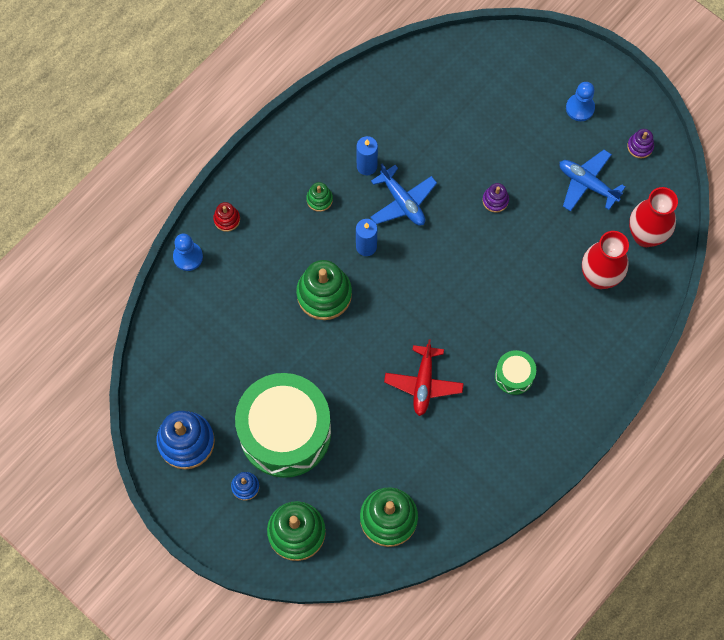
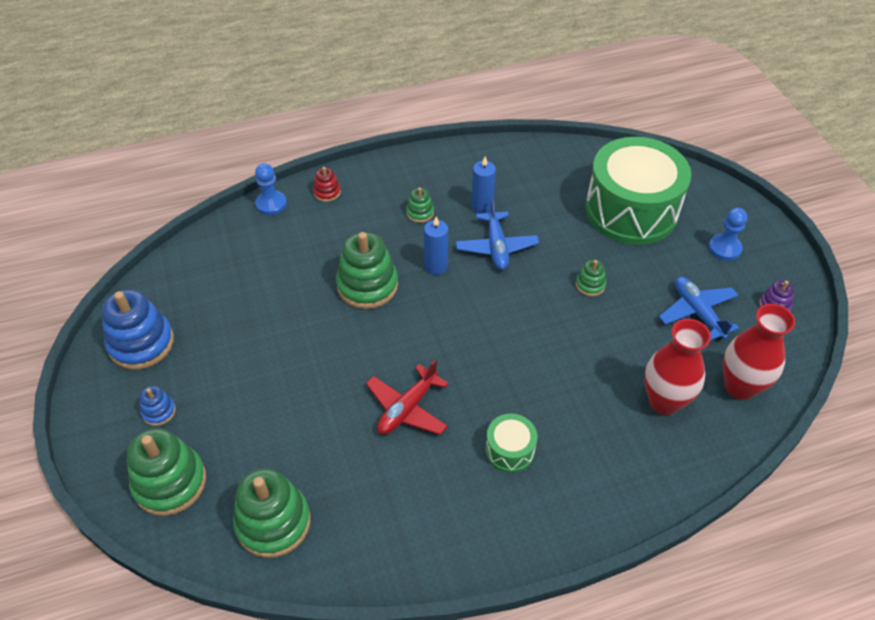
camera: 30 degrees right, 20 degrees down
(285, 432) = (237, 382): green drum -> green drum (631, 210)
(495, 200) = (590, 285): purple stacking toy -> green stacking toy

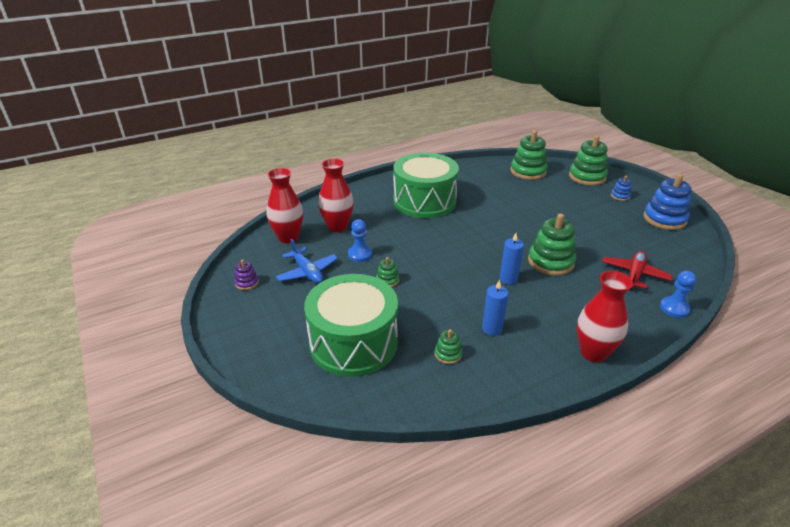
camera: 170 degrees right, 15 degrees down
(327, 192) = (637, 324): red stacking toy -> none
(393, 171) = (593, 353): none -> red vase
(407, 408) = (487, 210): red plane -> red plane (634, 274)
(420, 213) = (543, 317): green stacking toy -> green stacking toy (448, 354)
(496, 247) = (467, 297): blue plane -> none
(510, 450) = (424, 201): green drum -> green drum, size x2.32
(724, 248) = (273, 319): blue pawn -> blue pawn (360, 254)

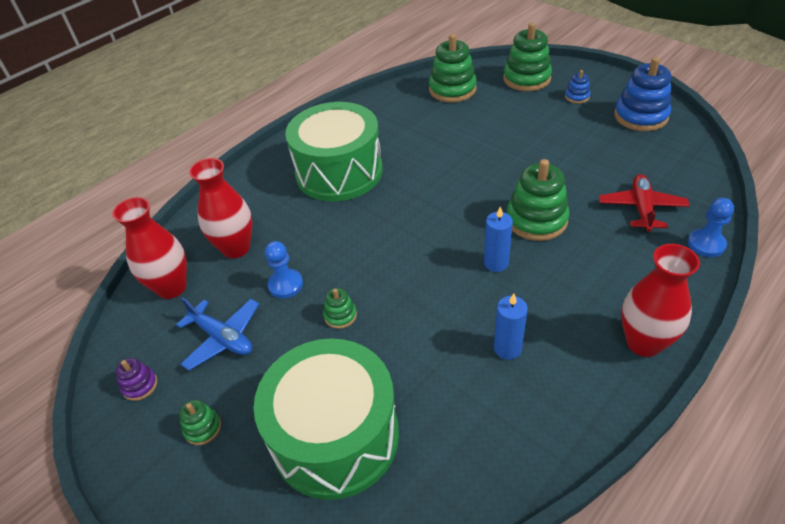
camera: 15 degrees left, 10 degrees up
(448, 354) = (468, 409): green stacking toy -> green stacking toy (202, 428)

